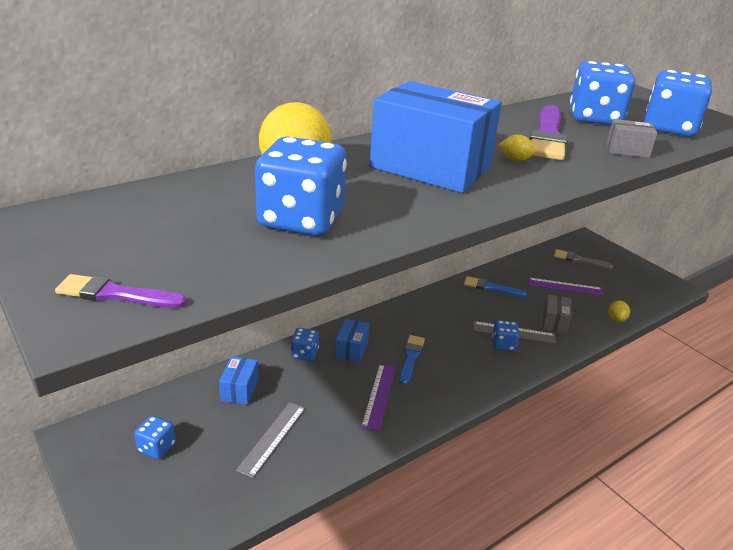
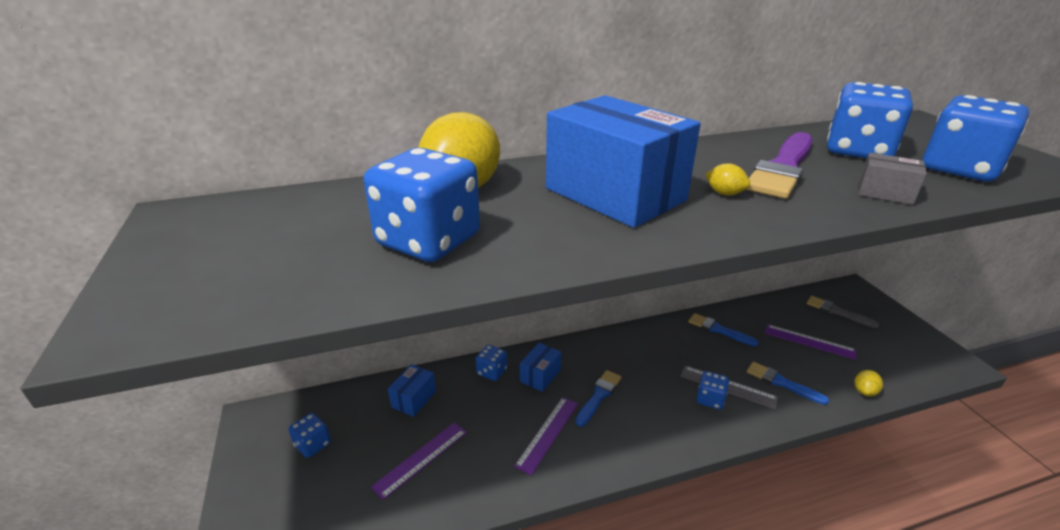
camera: 20 degrees right, 0 degrees up
(116, 294) = (178, 302): purple brush -> none
(272, 438) = (421, 459): grey ruler -> purple ruler
(554, 322) = (782, 383): grey box -> blue brush

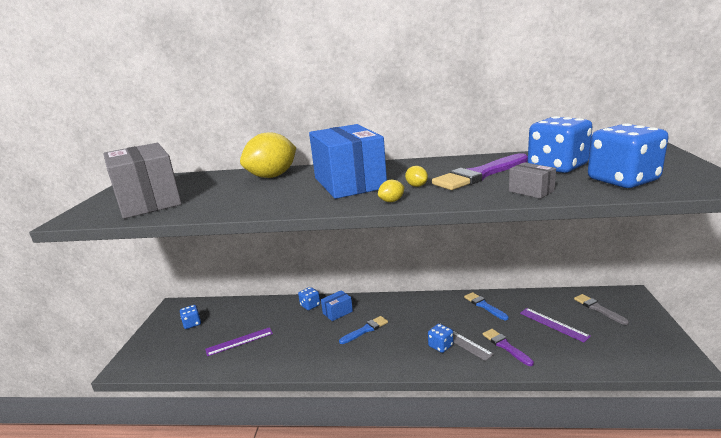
camera: 25 degrees right, 10 degrees down
(267, 265) = (148, 201): none -> grey box
(414, 399) = (257, 311): blue box -> none
(428, 241) = (226, 197): blue dice -> none
(548, 433) = (318, 343): purple ruler -> none
(782, 383) = (505, 346): blue brush -> purple brush
(864, 391) = (571, 364): yellow lemon -> yellow lemon (392, 201)

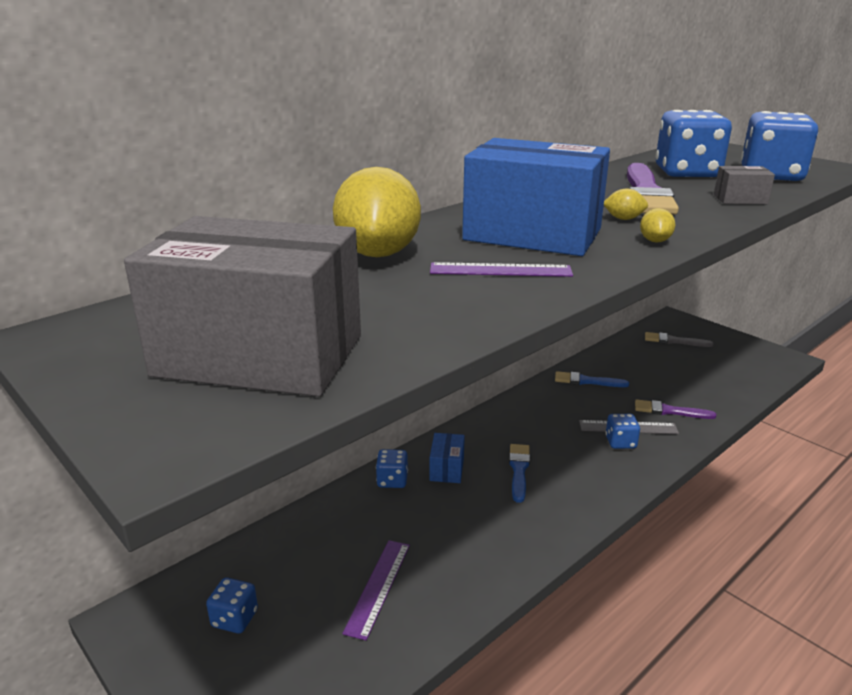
camera: 50 degrees left, 5 degrees up
(553, 324) = (668, 371): purple ruler -> purple ruler (500, 270)

